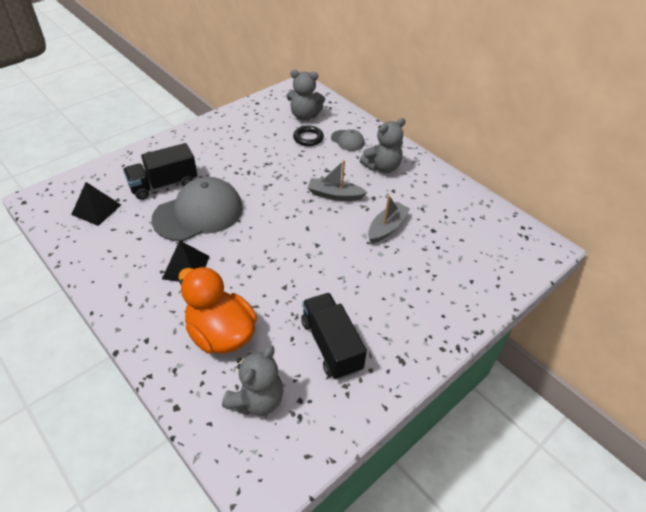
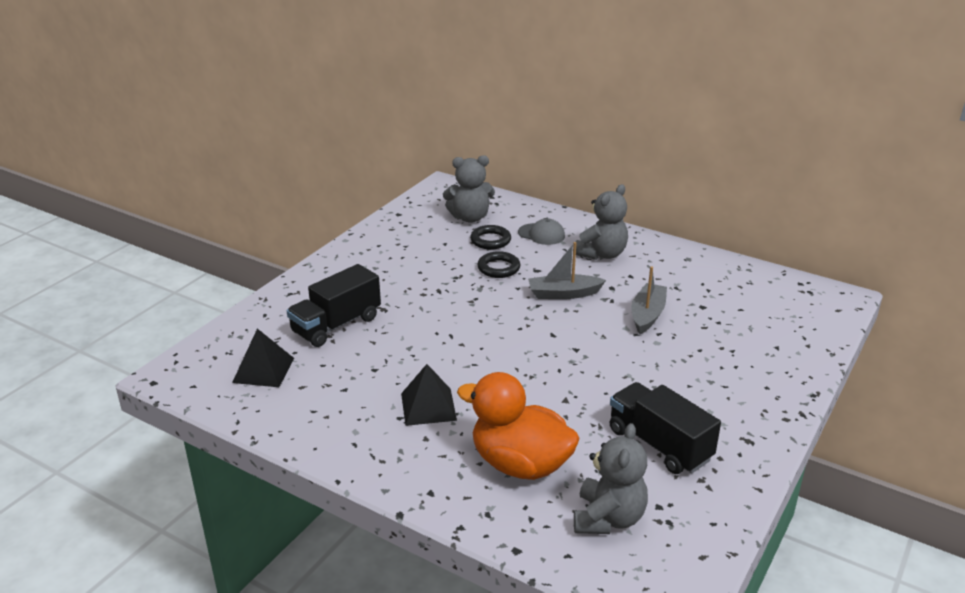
camera: 15 degrees left, 15 degrees down
(198, 213) = (404, 347): grey cap -> none
(300, 162) = (498, 268): none -> black ring

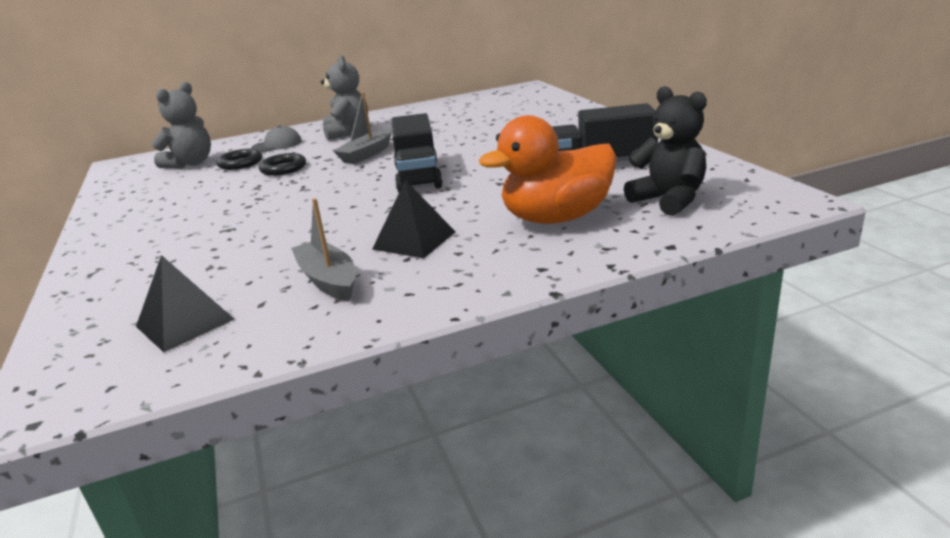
camera: 50 degrees left, 5 degrees down
(336, 325) = (201, 259): black truck -> black truck (418, 177)
(608, 518) = (668, 200): grey teddy bear -> black teddy bear
(647, 315) = (447, 135): grey boat -> grey boat (328, 280)

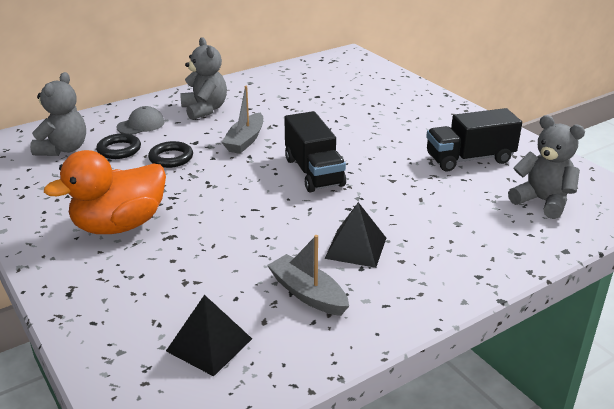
camera: 15 degrees left, 5 degrees up
(556, 218) = (463, 221): orange duck -> orange duck (119, 225)
(668, 200) = (542, 201): black teddy bear -> grey teddy bear

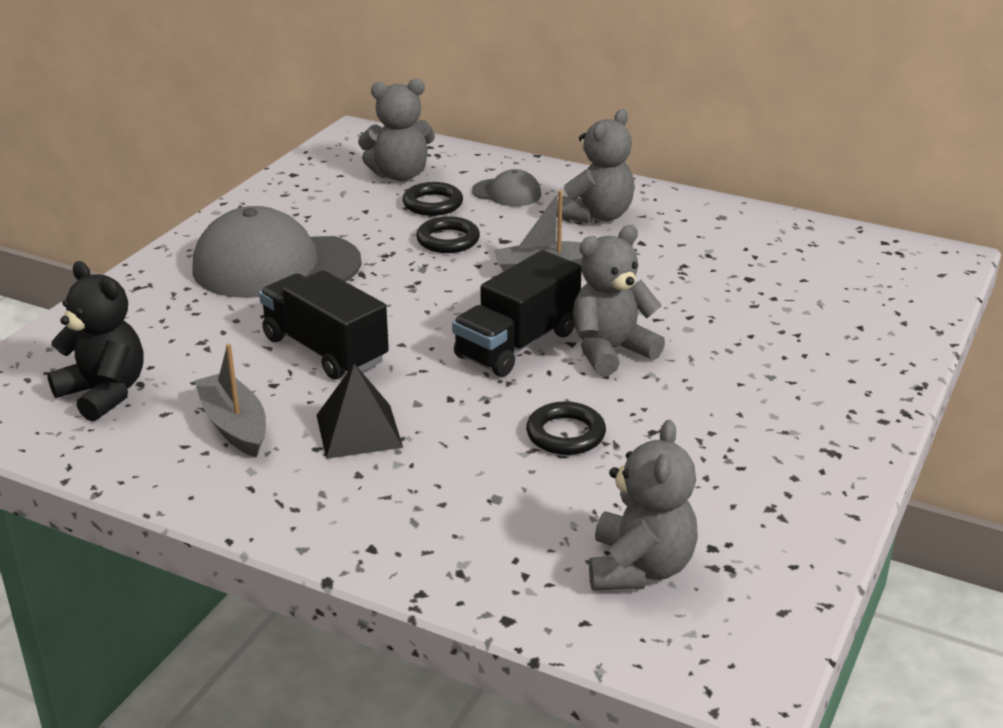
camera: 60 degrees right, 0 degrees up
(119, 225) = (276, 266): orange duck -> grey cap
(209, 344) = (104, 393): black pyramid -> black teddy bear
(307, 294) = (234, 425): grey boat -> grey boat turned 45 degrees counterclockwise
(347, 149) = (610, 351): none -> grey teddy bear
(414, 185) = (565, 434): none -> black ring
(469, 159) = (705, 464): black truck -> black truck (325, 350)

